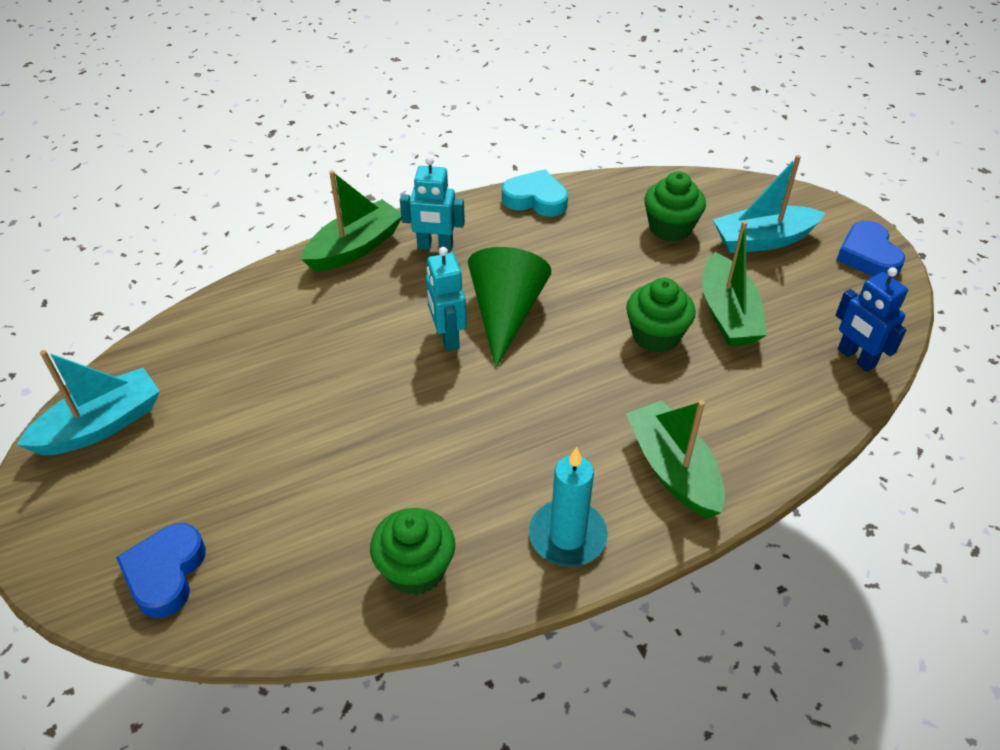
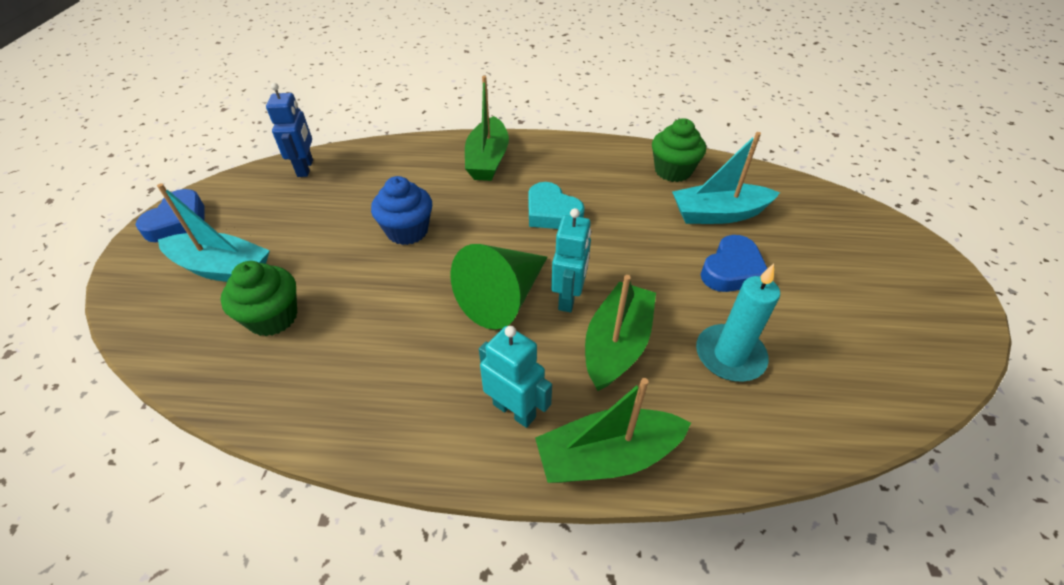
camera: 150 degrees left, 0 degrees up
(101, 425) = (916, 345): turquoise boat -> turquoise boat (718, 214)
(165, 573) = (838, 220): blue heart -> blue heart (732, 270)
(536, 199) = (350, 427): turquoise heart -> turquoise heart (552, 212)
(567, 536) = (576, 155): turquoise candle -> turquoise candle (729, 355)
(656, 336) = (407, 231): green cupcake -> blue cupcake
(728, 314) = (338, 224): green boat -> green boat (616, 345)

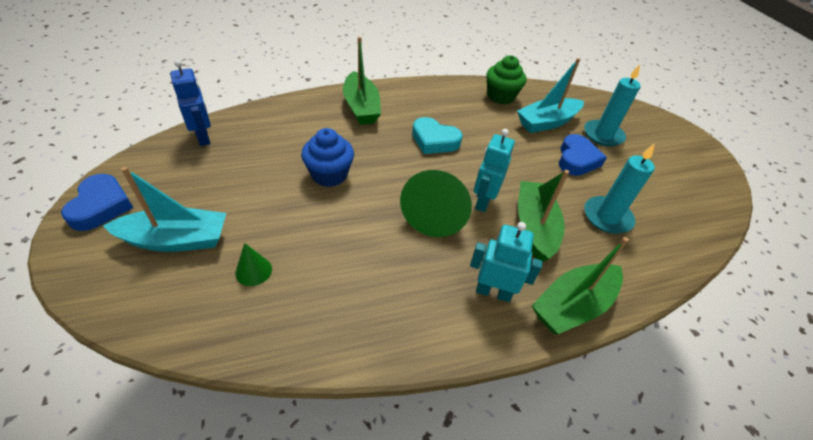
camera: 25 degrees left, 0 degrees up
(273, 317) = (253, 271): green cupcake -> green cone
(569, 298) = (483, 201): turquoise robot -> turquoise robot turned 150 degrees counterclockwise
(793, 244) = (603, 135): none -> turquoise candle

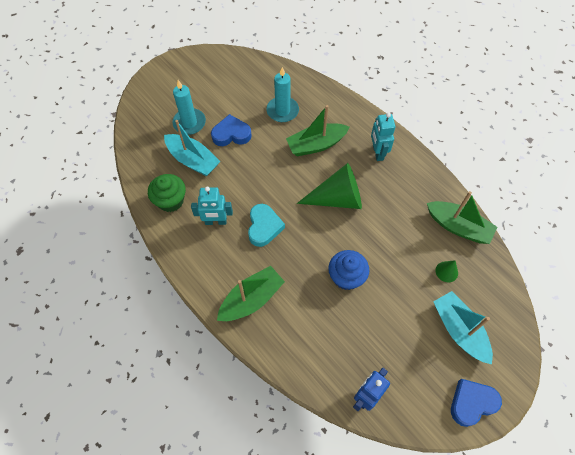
camera: 110 degrees left, 15 degrees up
(483, 201) = (311, 176): turquoise robot -> turquoise robot (215, 221)
(572, 306) = (362, 118): green boat -> green boat (458, 227)

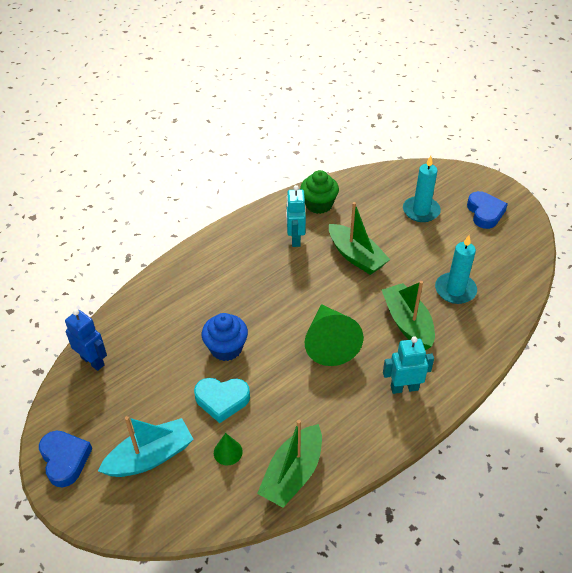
camera: 90 degrees right, 15 degrees down
(193, 160) = (371, 217): turquoise boat -> none
(231, 134) = (411, 245): blue heart -> blue heart (485, 213)
(251, 299) = (206, 269): green boat -> green boat (356, 256)
(264, 227) = (289, 277): turquoise heart -> turquoise heart (222, 400)

